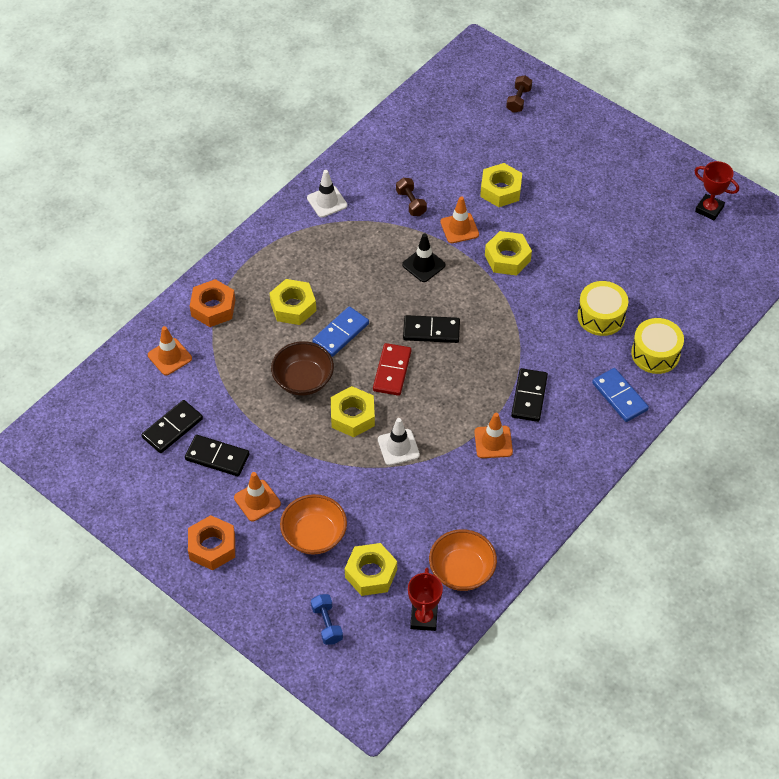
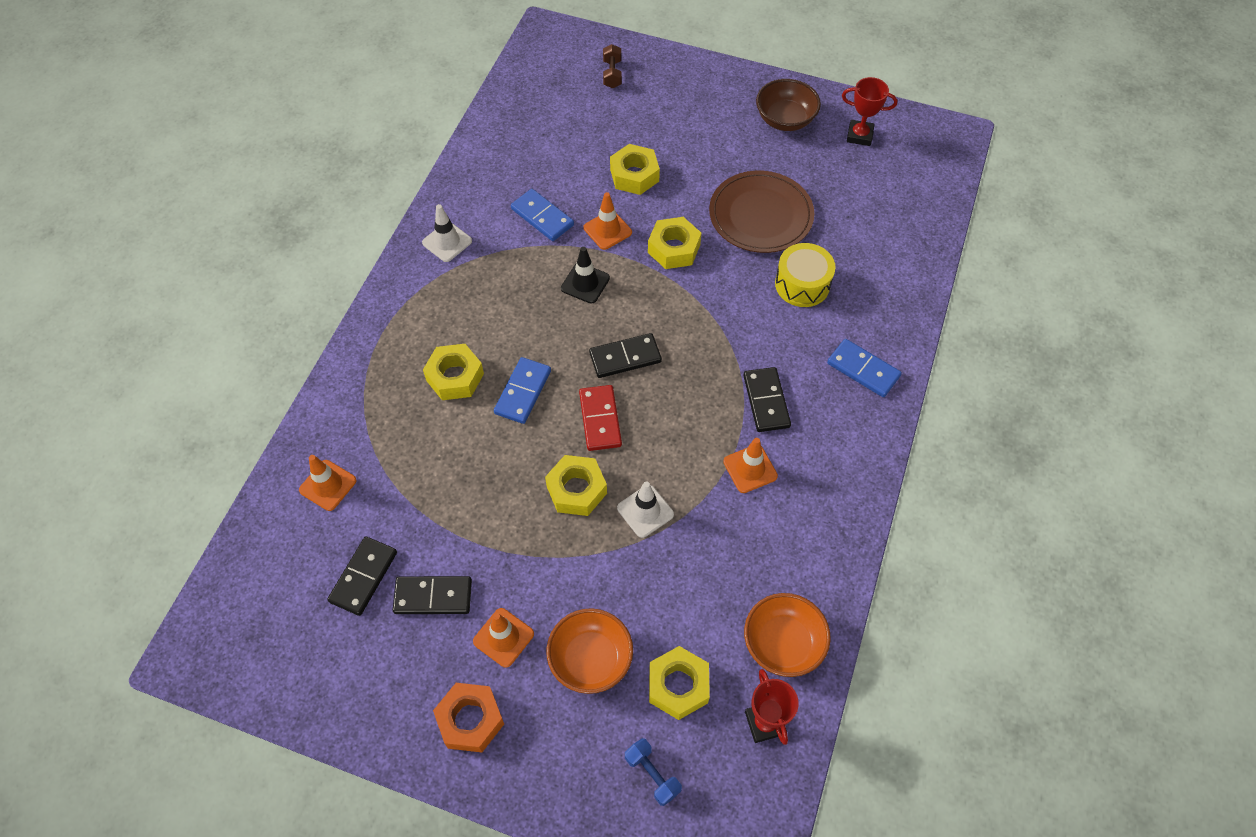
camera: 20 degrees left, 5 degrees up
(213, 308) = (360, 407): orange nut -> none
(303, 380) = (501, 463): brown bowl -> brown bowl (785, 119)
(411, 203) = (542, 217): brown dumbbell -> blue domino
(592, 251) = (760, 215): none -> brown plate
(655, 353) = (878, 309): yellow drum -> none

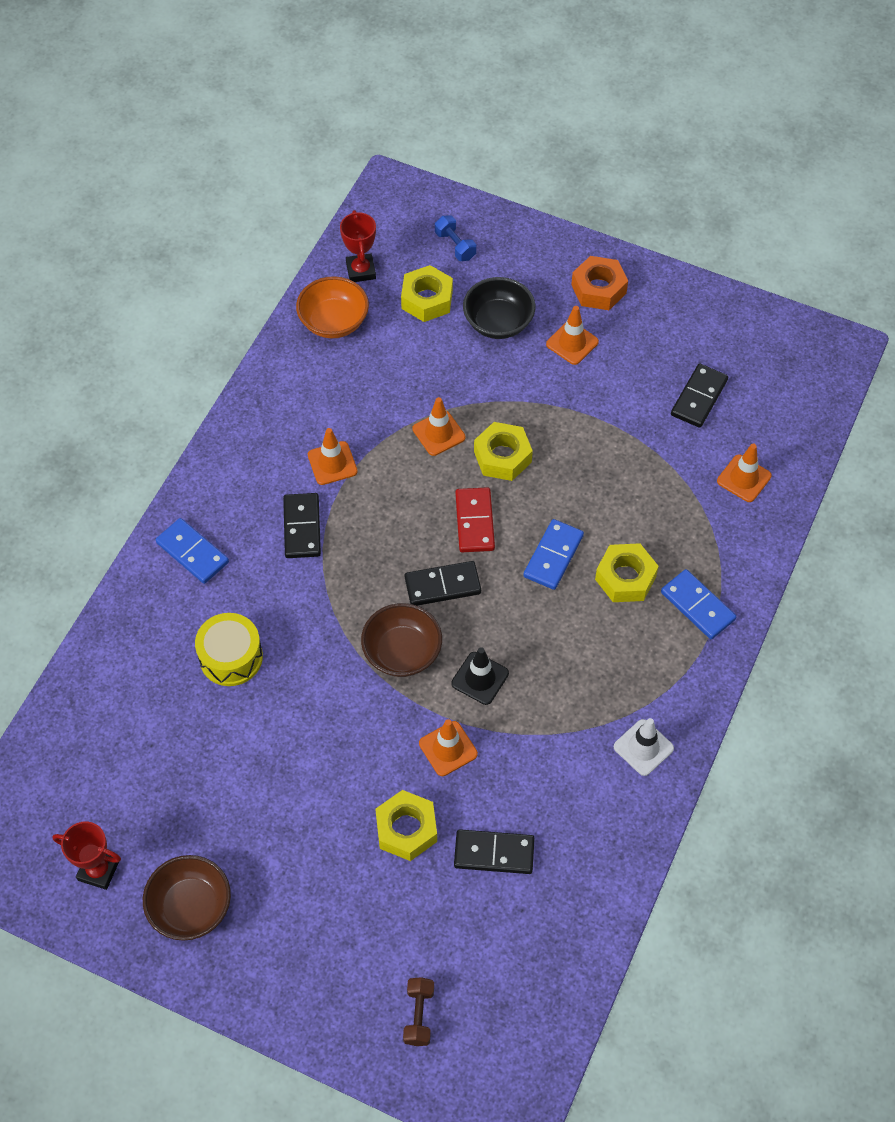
camera: 175 degrees left, 0 degrees up
(433, 597) = (635, 377): black domino -> black domino (494, 853)
(542, 217) = (527, 774): blue domino -> blue domino (697, 606)
(590, 659) = (498, 322): orange bowl -> black bowl
(645, 511) = (439, 433): white traffic cone -> orange traffic cone
(654, 299) = (402, 652): none -> brown bowl
(674, 249) = (371, 716): yellow nut -> none
(760, 215) = (257, 755): brown plate -> none

